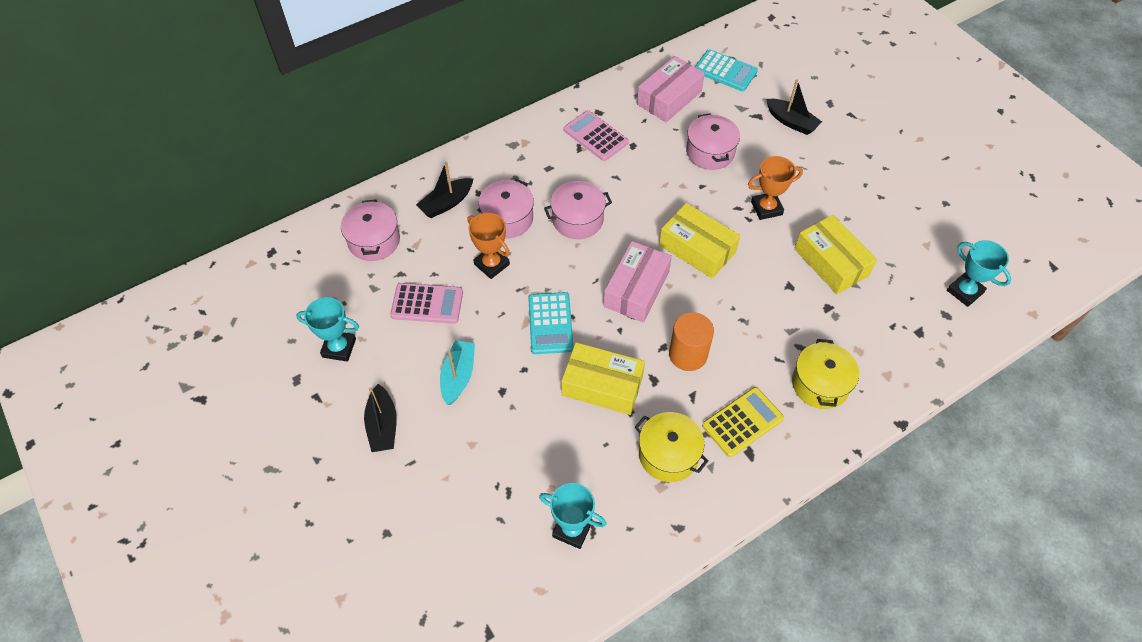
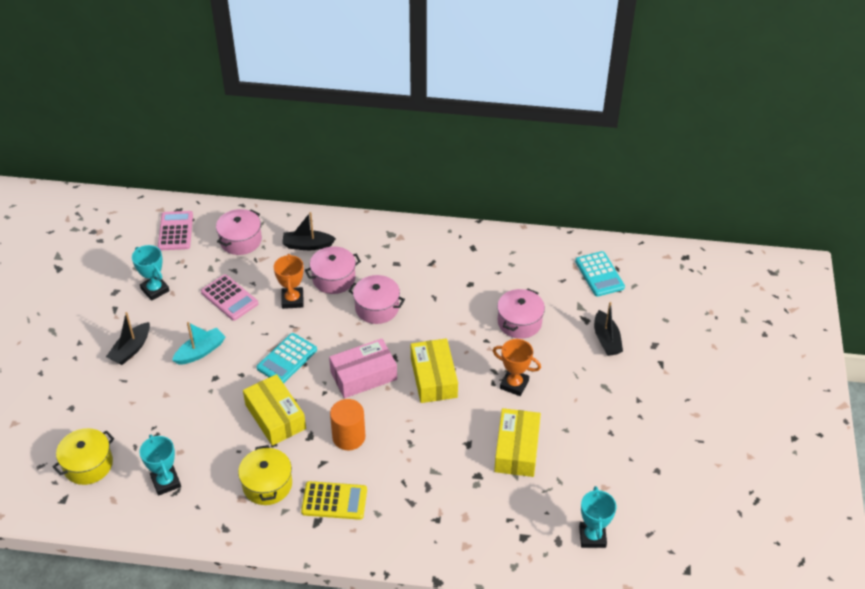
camera: 40 degrees right, 10 degrees down
(595, 136) = (451, 262): pink calculator -> pink calculator (175, 231)
(669, 98) = (534, 268): pink box -> none
(820, 384) = (412, 517): yellow pot -> yellow pot (88, 464)

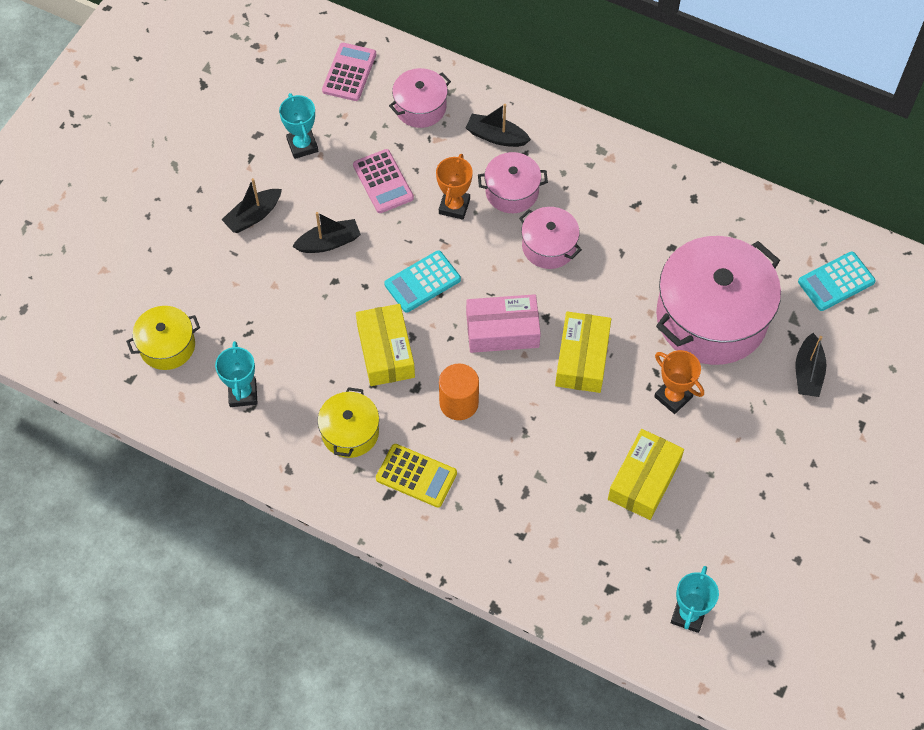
camera: 20 degrees right, 15 degrees up
(200, 352) = (329, 242): turquoise boat -> black boat
(519, 322) = (711, 317): pink pot -> pink pot, size x2.01
(599, 274) = (836, 282): turquoise calculator -> turquoise calculator turned 60 degrees clockwise

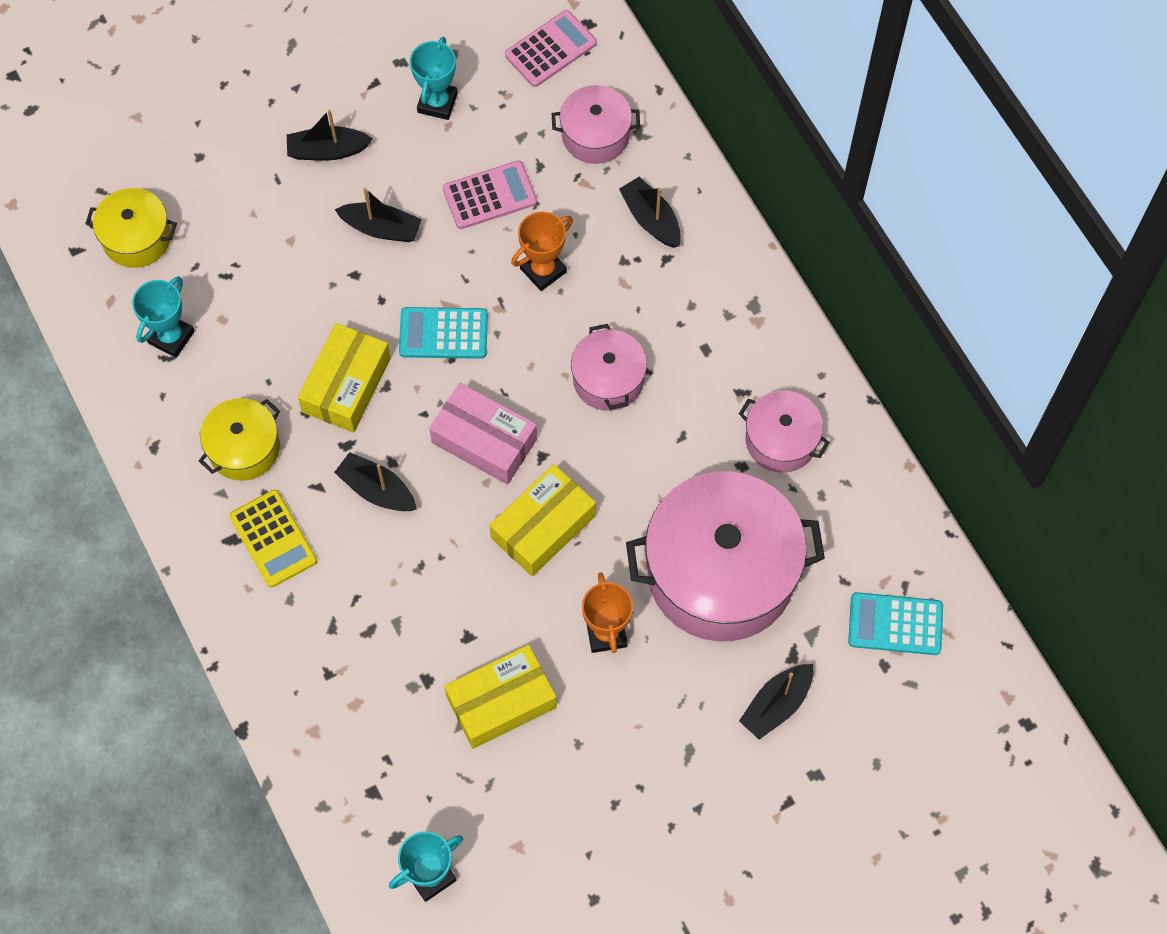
camera: 35 degrees right, 5 degrees up
(383, 182) = (490, 196): pink calculator -> pink calculator turned 120 degrees counterclockwise
(459, 403) = (377, 490): orange cylinder -> black boat
(512, 191) = (618, 292): pink pot -> pink pot (781, 440)

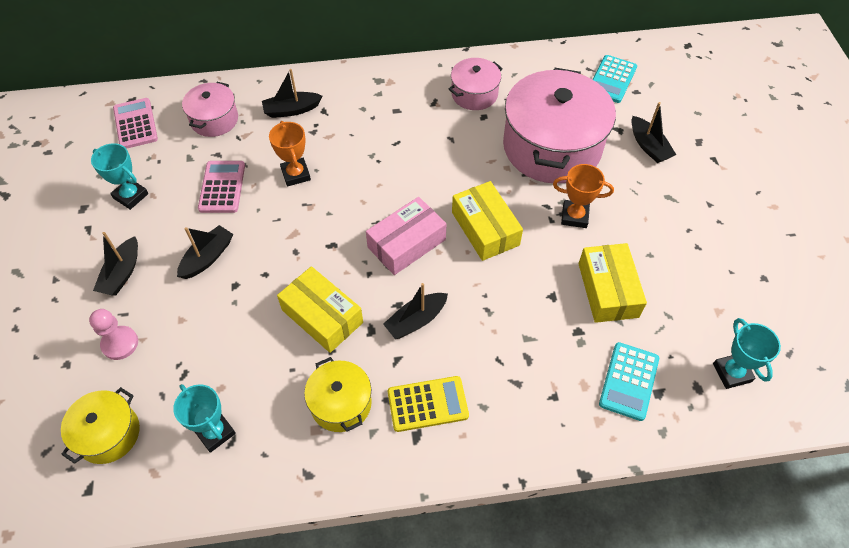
camera: 70 degrees left, 10 degrees down
(240, 195) = (120, 343): none -> pink pawn
(443, 333) = (312, 244): turquoise calculator -> turquoise calculator (629, 381)
(608, 379) = (393, 163): pink pot -> none

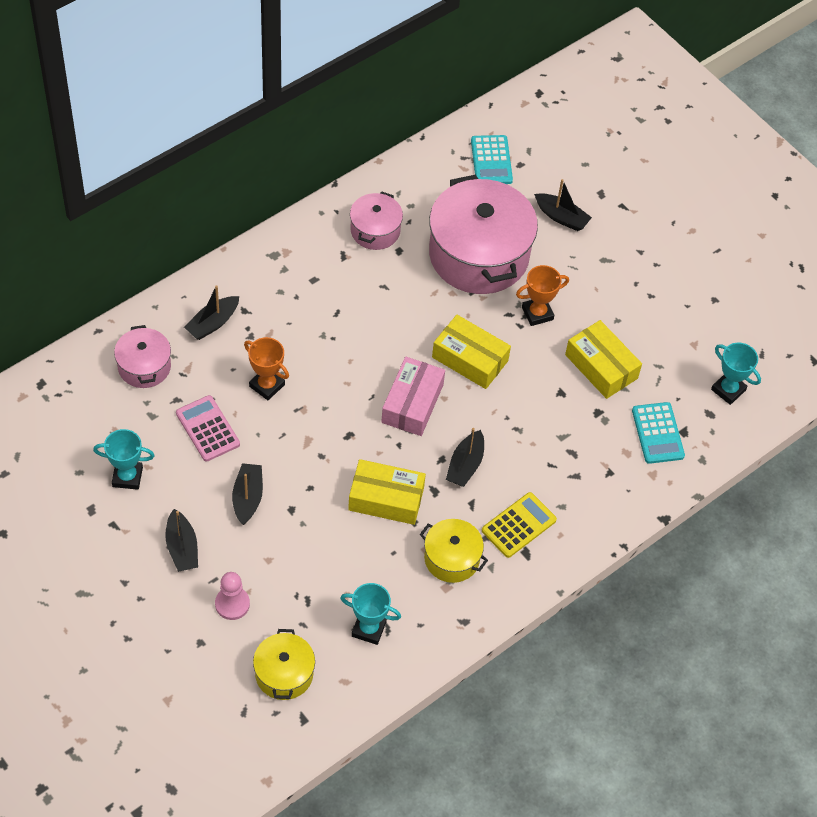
camera: 35 degrees left, 0 degrees up
(135, 124) = (68, 406): pink calculator -> none

